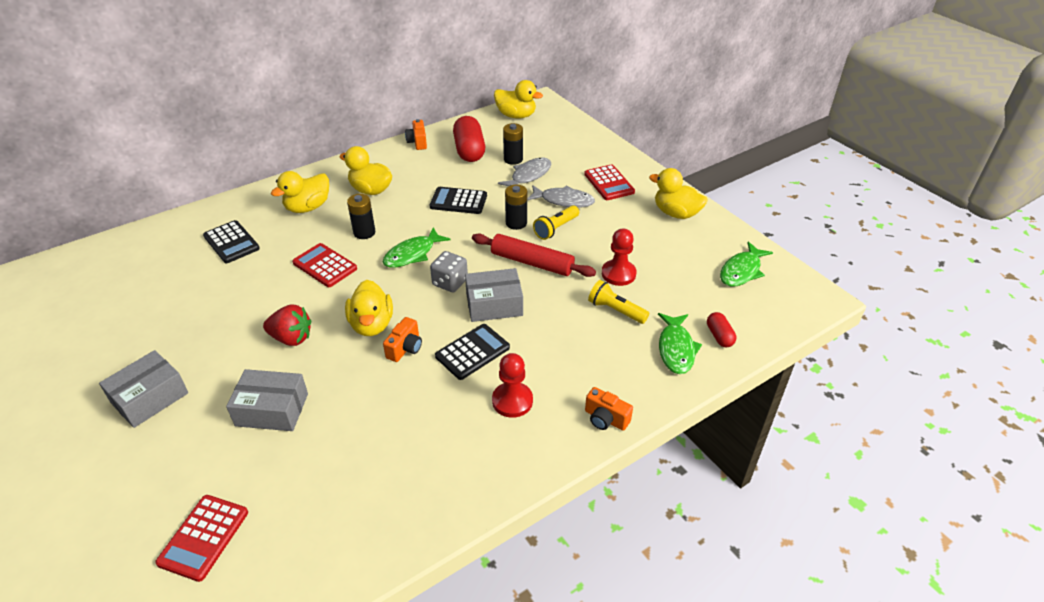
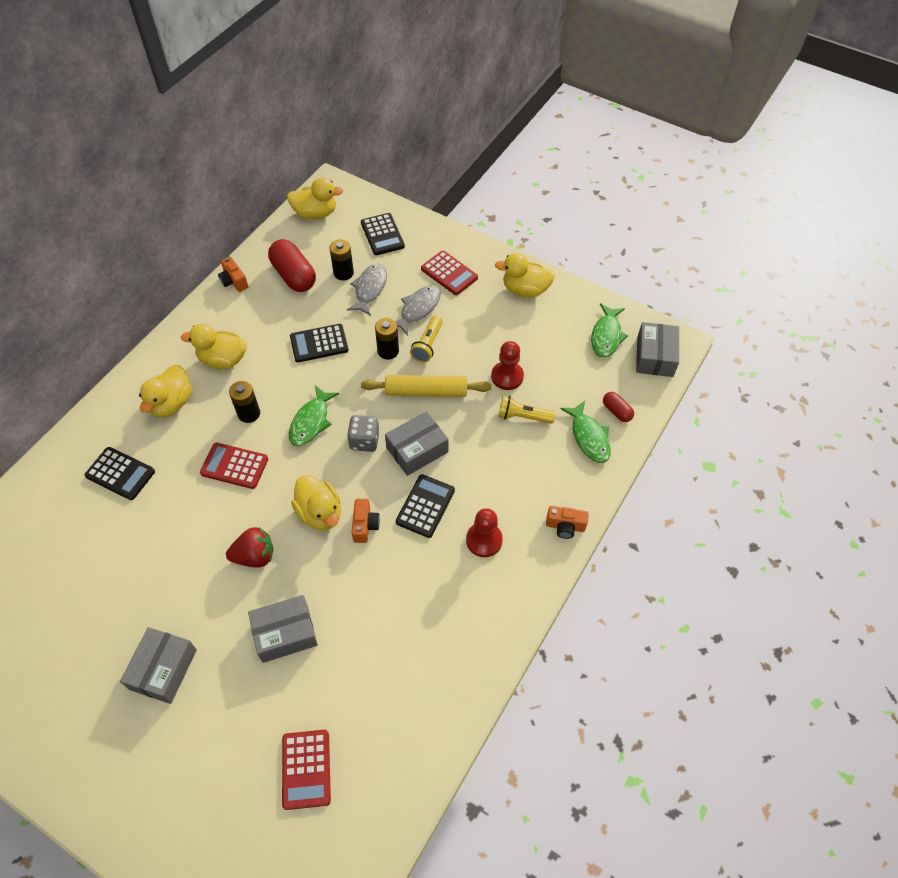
camera: 25 degrees left, 15 degrees up
(532, 262) = (426, 391): red rolling pin -> yellow rolling pin
(564, 142) = (382, 235): none -> black calculator
(564, 201) = (418, 309): grey fish -> grey fish turned 45 degrees counterclockwise
(787, 302) = (655, 356): none -> grey box

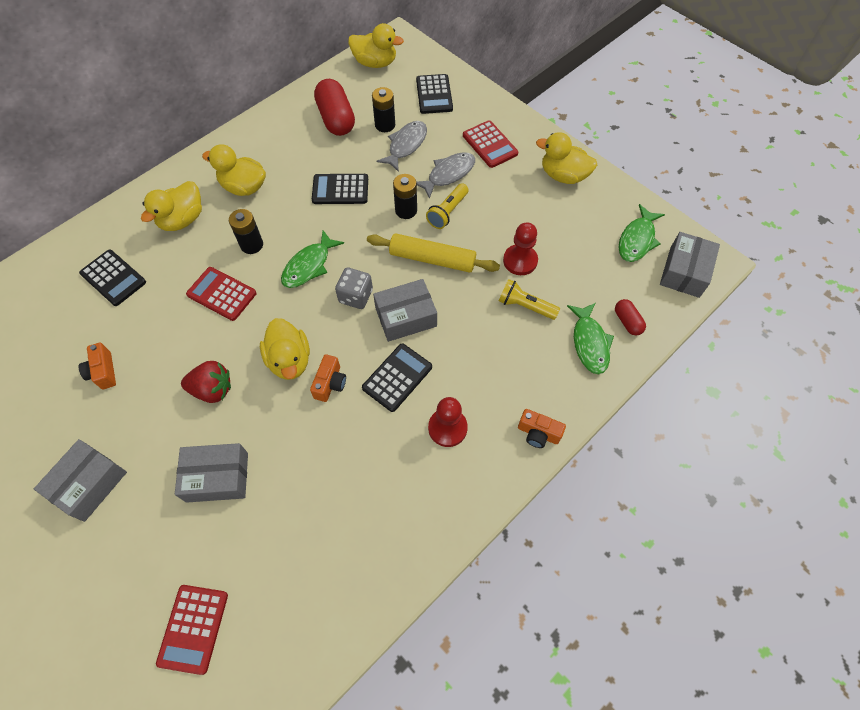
camera: 15 degrees right, 5 degrees up
(234, 281) = (278, 114): orange camera -> orange camera (103, 372)

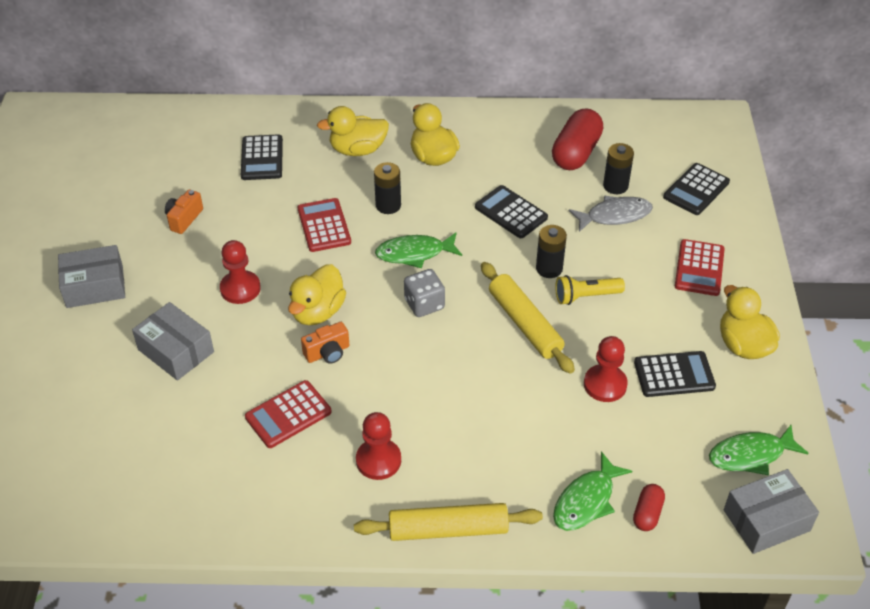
camera: 45 degrees right, 15 degrees down
(193, 628) = (52, 434): red calculator -> red calculator (288, 414)
(212, 389) = (240, 288): red strawberry -> red pawn
(375, 63) = (670, 127): yellow duck -> none
(397, 377) = (384, 390): black calculator -> black calculator (674, 375)
(406, 317) = (446, 351): grey box -> none
(448, 174) = (625, 266): grey fish -> none
(525, 306) = (563, 424): yellow flashlight -> none
(538, 433) = (448, 529): orange camera -> yellow rolling pin

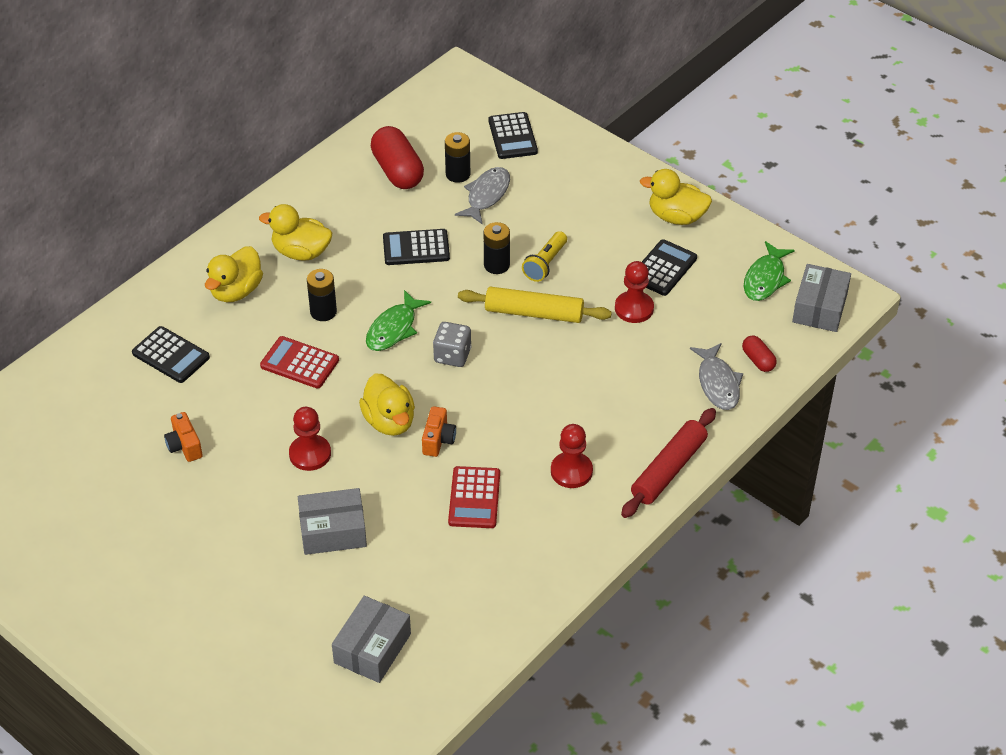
camera: 50 degrees left, 0 degrees up
(95, 286) = (197, 547): grey box -> grey box (372, 648)
(448, 529) = (668, 469): yellow rolling pin -> red rolling pin
(586, 500) = (718, 383): green fish -> grey fish
(699, 268) = (586, 189): red calculator -> none

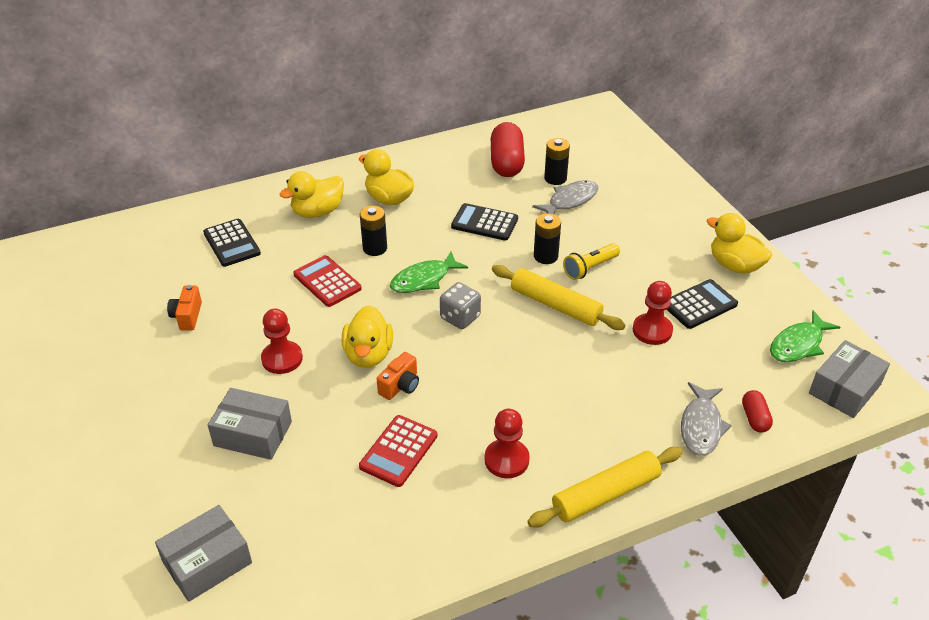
camera: 25 degrees right, 5 degrees down
(512, 136) = (619, 163): black calculator -> none
(668, 469) = (605, 494): red rolling pin -> yellow rolling pin

